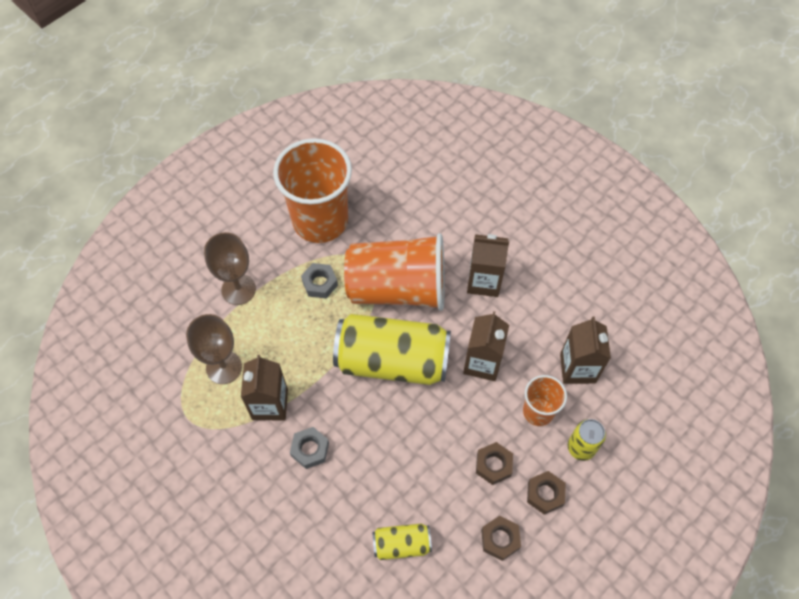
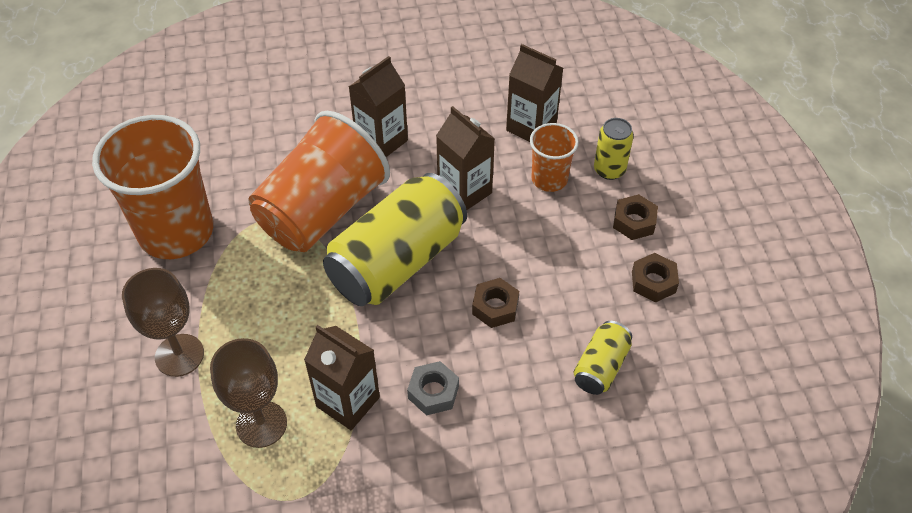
camera: 55 degrees left, 10 degrees down
(320, 283) = (250, 274): grey nut -> none
(493, 465) = (575, 244): brown nut -> brown nut (495, 307)

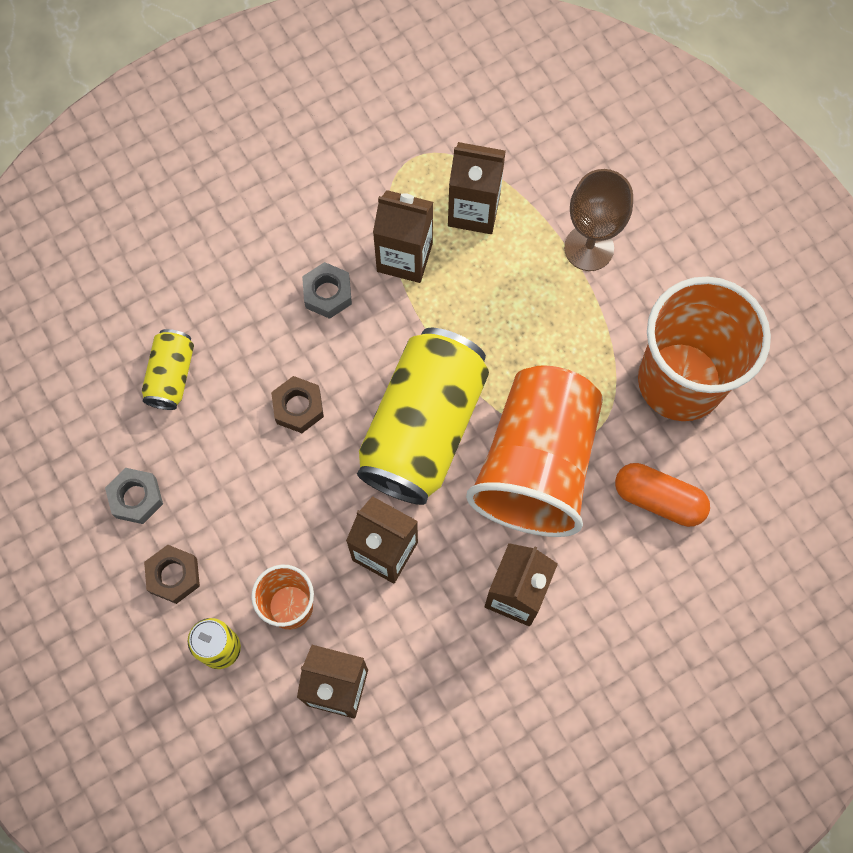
camera: 160 degrees right, 20 degrees up
(246, 165) = (658, 499): none -> orange capsule
(261, 424) = (474, 210): brown goblet -> brown carton
(653, 282) = (136, 498): brown nut -> grey nut

